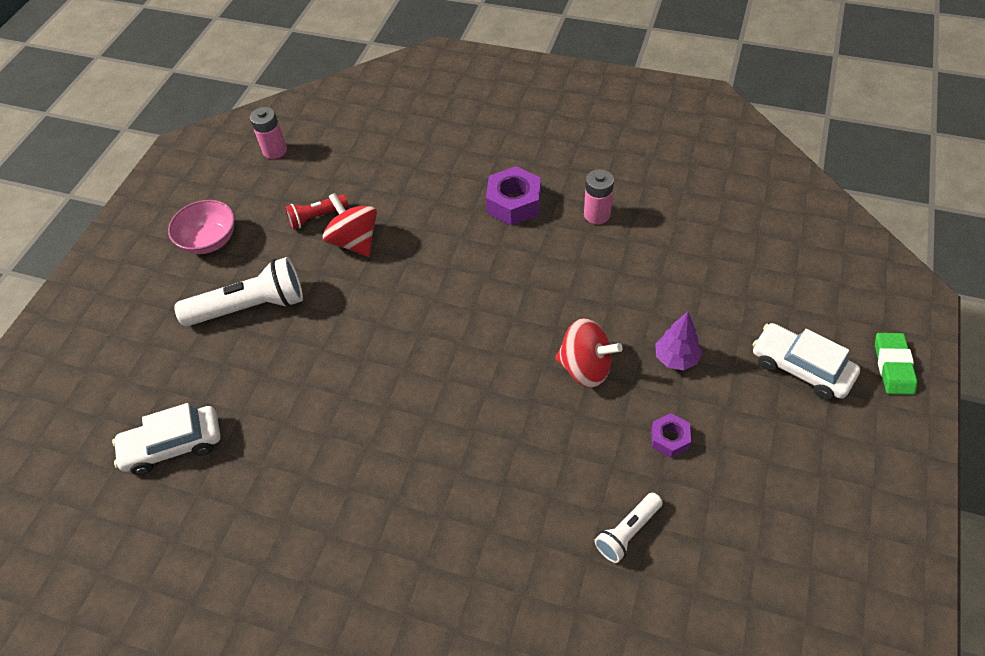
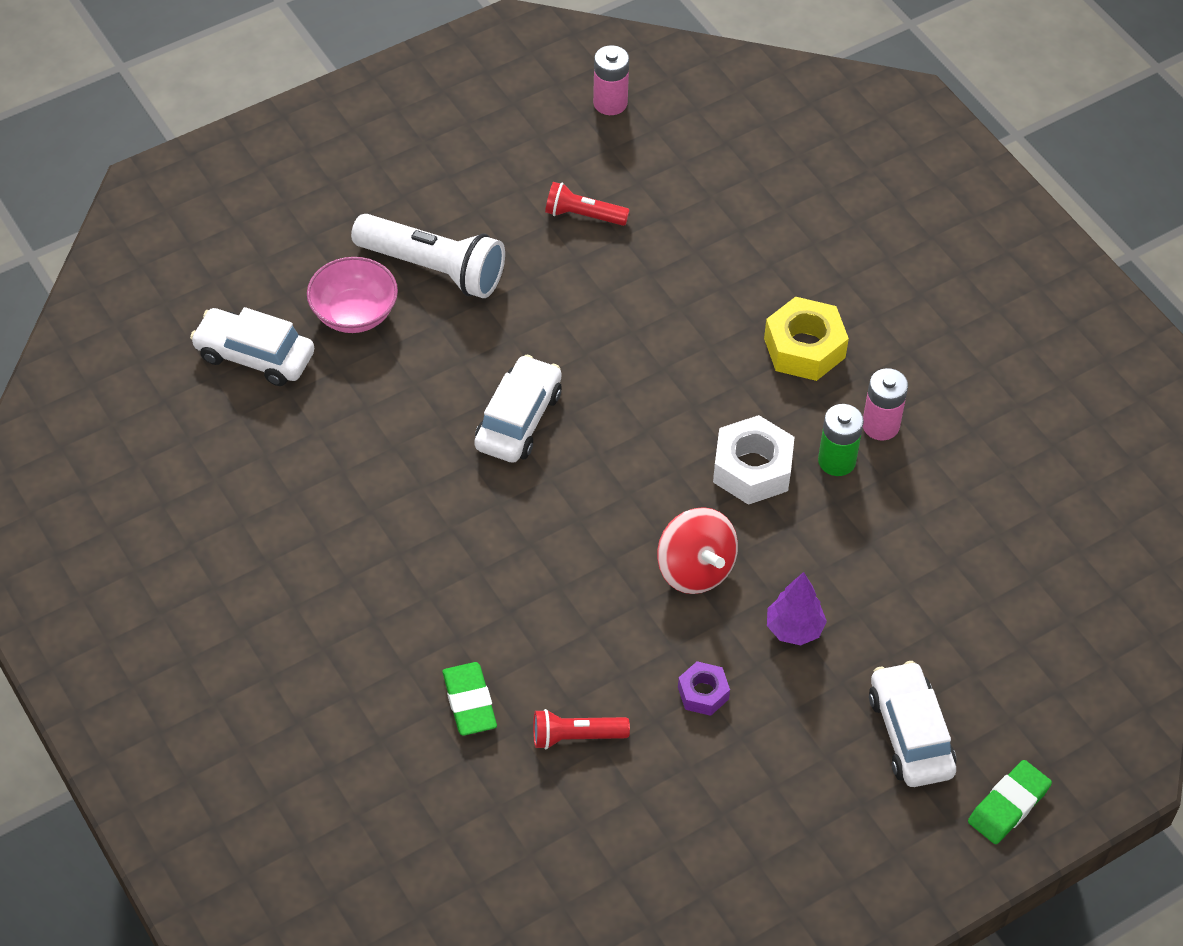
camera: 35 degrees right, 0 degrees up
(210, 241) = (455, 166): pink bowl -> pink bowl (354, 313)
(355, 241) = (597, 271): red spinning top -> none
(391, 358) = (518, 419): none -> white car
(514, 203) = (804, 348): purple nut -> yellow nut
(539, 567) = (469, 702): none -> green eraser
(555, 286) = (752, 469): none -> white nut
(595, 249) = (836, 461): none -> green battery
(627, 532) = (576, 736): white flashlight -> red flashlight

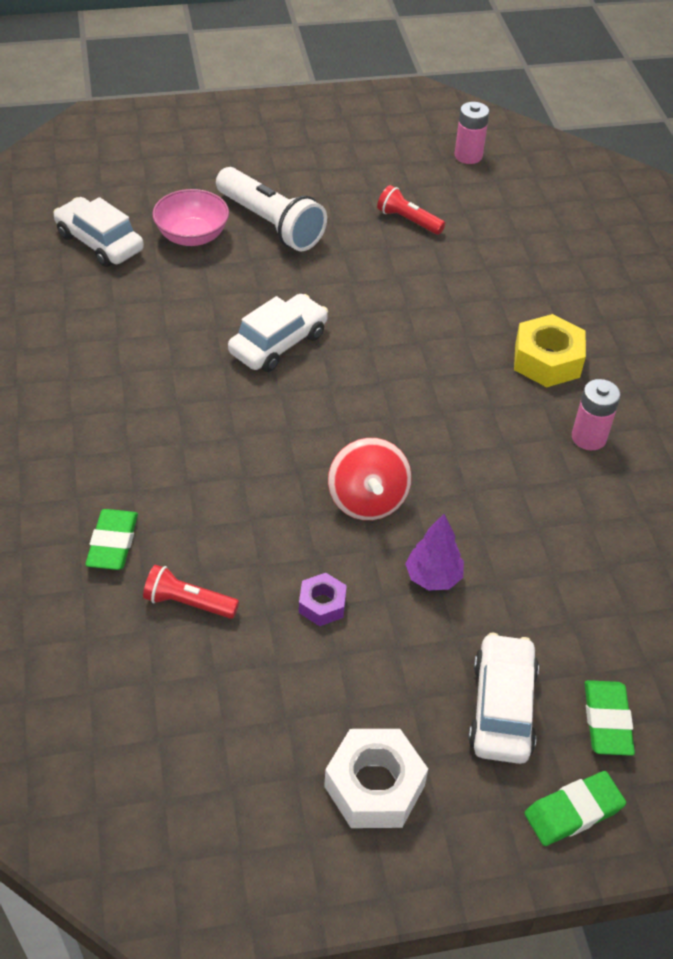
camera: 20 degrees right, 5 degrees down
(752, 469) = (458, 437): white nut -> white nut (374, 786)
(836, 461) = (536, 453): green battery -> none
(1006, 713) = (607, 721): none -> green eraser

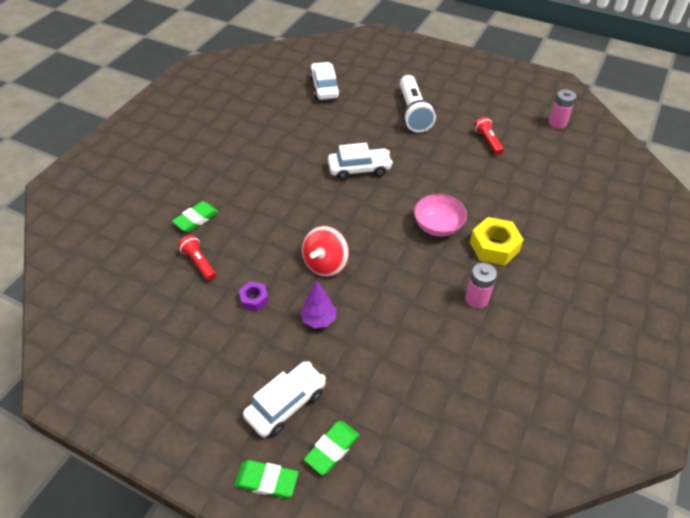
camera: 40 degrees right, 0 degrees up
(192, 236) = (369, 102): pink bowl -> pink bowl (437, 226)
(374, 786) = (189, 398): white nut -> none

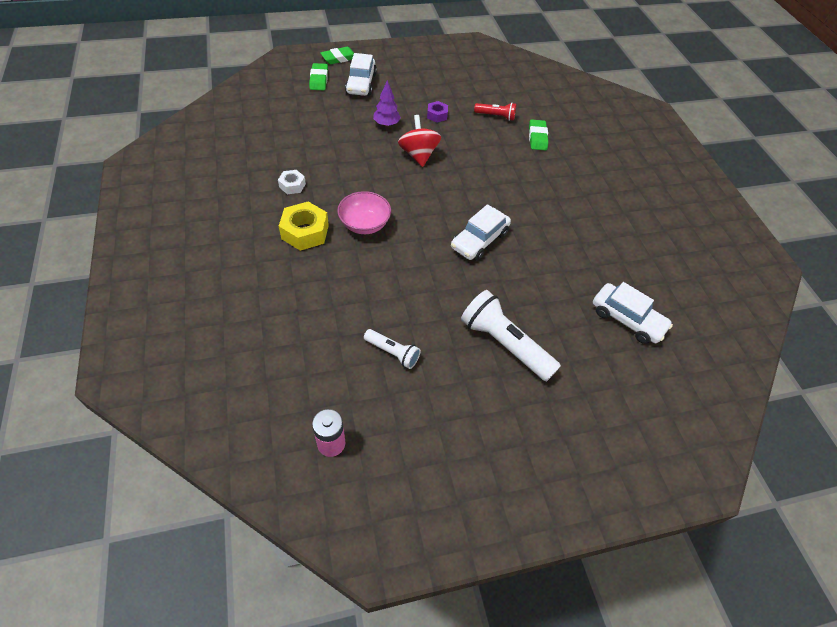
camera: 135 degrees right, 5 degrees up
(476, 299) = (292, 185): pink battery -> white nut
(488, 141) = (392, 353): red flashlight -> white flashlight

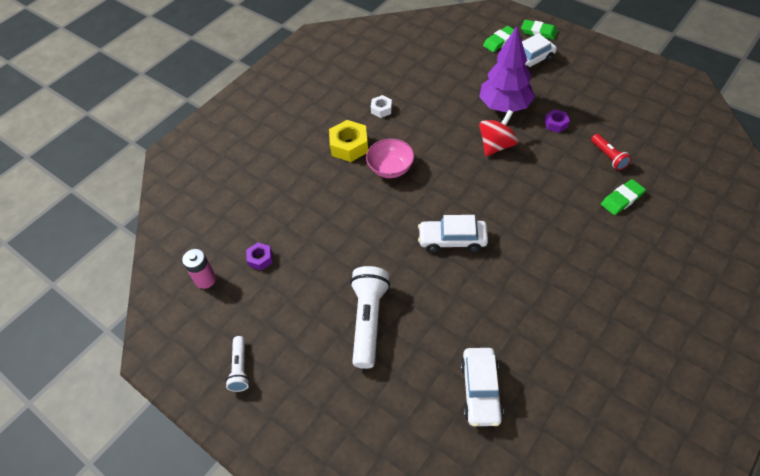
camera: 60 degrees right, 0 degrees up
(357, 380) = (260, 259): none -> purple nut
(386, 124) = (504, 106): purple tree -> purple tree, size x1.97
(392, 353) = (298, 262): white flashlight -> white flashlight (240, 368)

